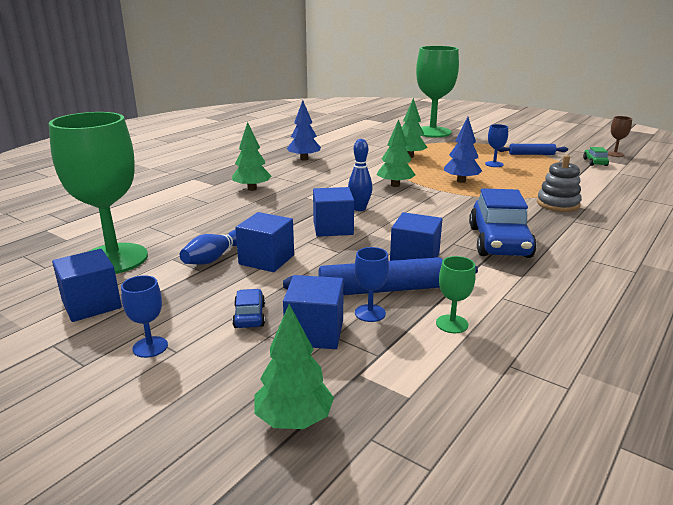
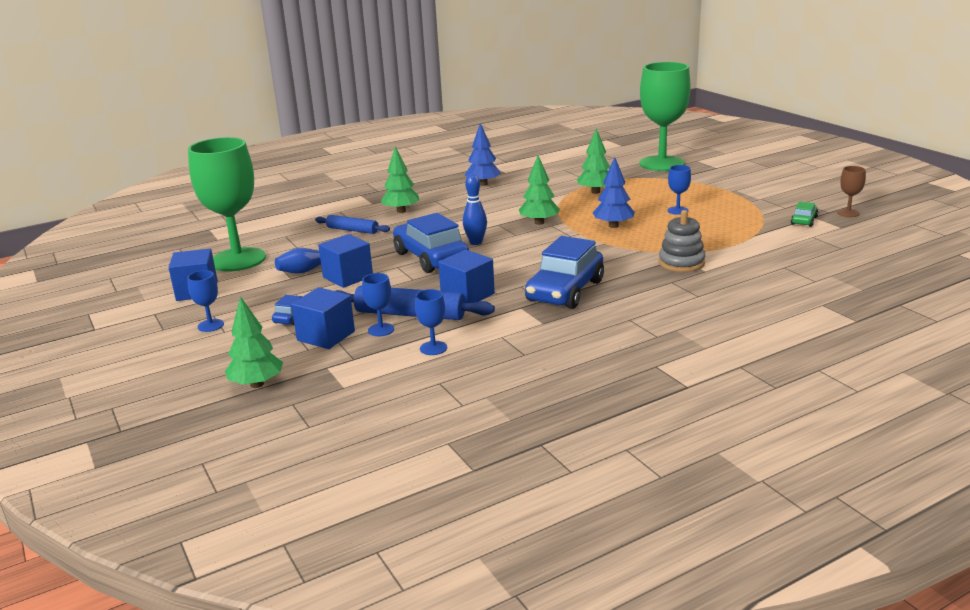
camera: 25 degrees right, 0 degrees up
(333, 228) = (431, 257): blue cube -> blue car
(452, 324) = (433, 348): green goblet -> blue goblet
(531, 154) = (740, 203): blue rolling pin -> blue rolling pin (352, 230)

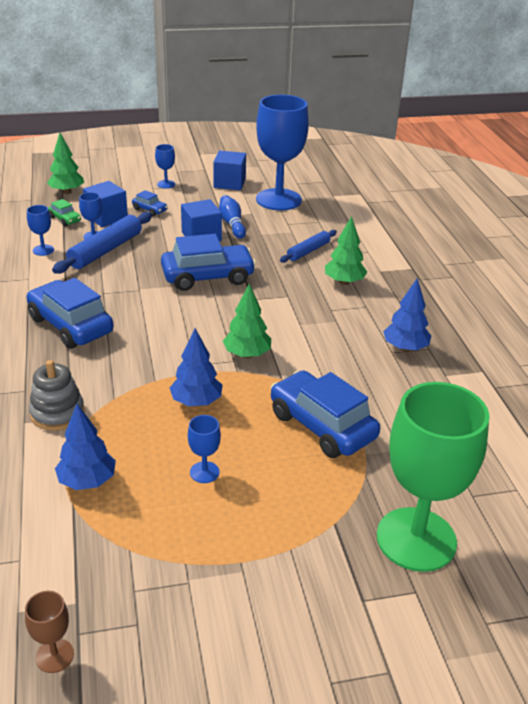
camera: 105 degrees right, 10 degrees up
(238, 260) = (278, 200): green goblet -> blue goblet
(467, 295) = (113, 279): blue cube -> none
(476, 242) = (224, 305): blue bowling pin -> none
(595, 192) = (322, 426): green tree -> blue car
(730, 236) = (87, 481): none -> blue tree
(804, 221) = (72, 582): green car -> green car (65, 219)

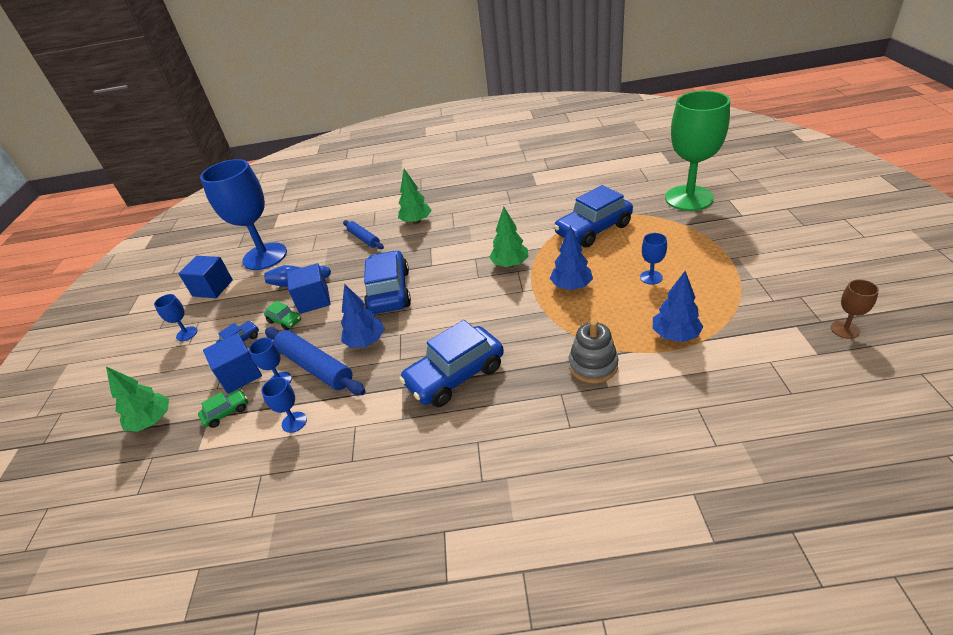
camera: 75 degrees left, 5 degrees up
(173, 226) = (285, 321): none -> green car
(405, 348) = (506, 198): blue tree -> blue tree (366, 342)

